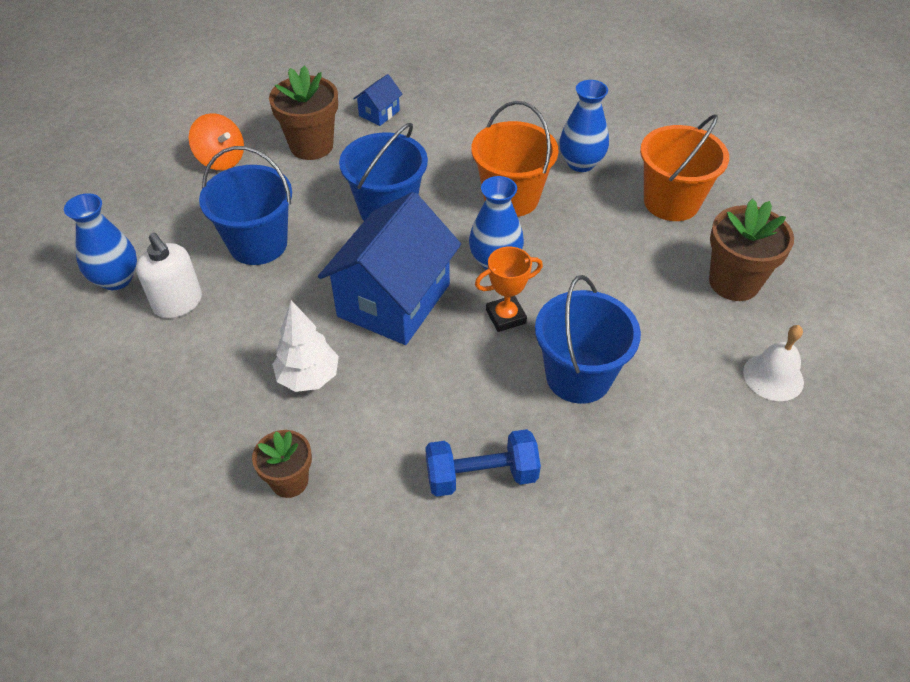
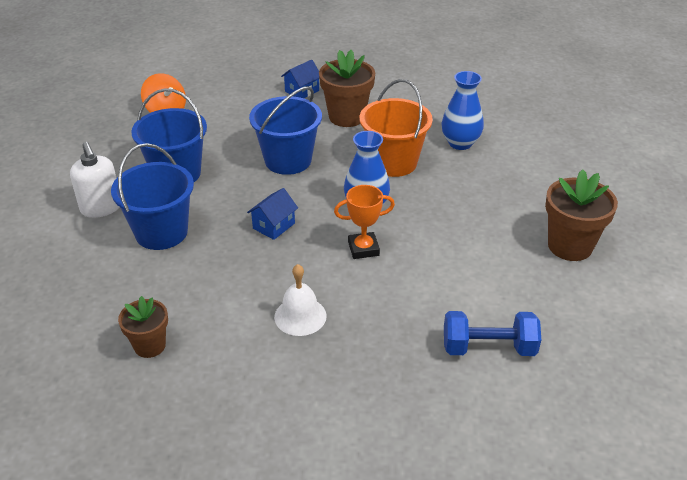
camera: 10 degrees right, 10 degrees down
(116, 279) = (59, 186): blue vase -> none
(308, 377) = (187, 273): white tree -> none
(311, 146) = (240, 109): brown flower pot -> brown flower pot (346, 117)
(394, 300) = (274, 226): blue house -> blue house, size x0.42
(481, 475) = (308, 363): blue dumbbell -> blue dumbbell (488, 348)
(578, 376) = (412, 300): blue bucket -> blue bucket (161, 232)
(671, 202) = (531, 180): orange bucket -> none
(773, 376) = (585, 322): white bell -> white bell (300, 316)

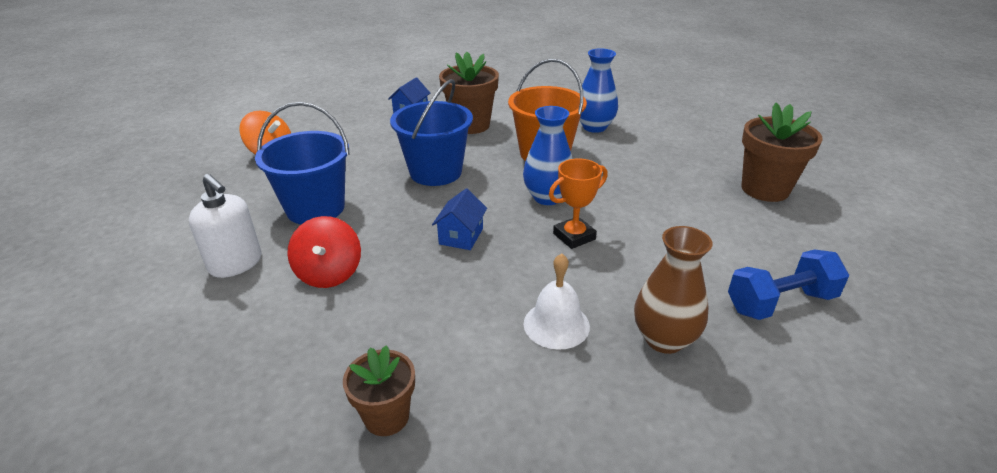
camera: 20 degrees left, 5 degrees down
(161, 232) = (329, 273): blue bucket -> red spinning top
(372, 349) = (664, 339): none -> brown vase

